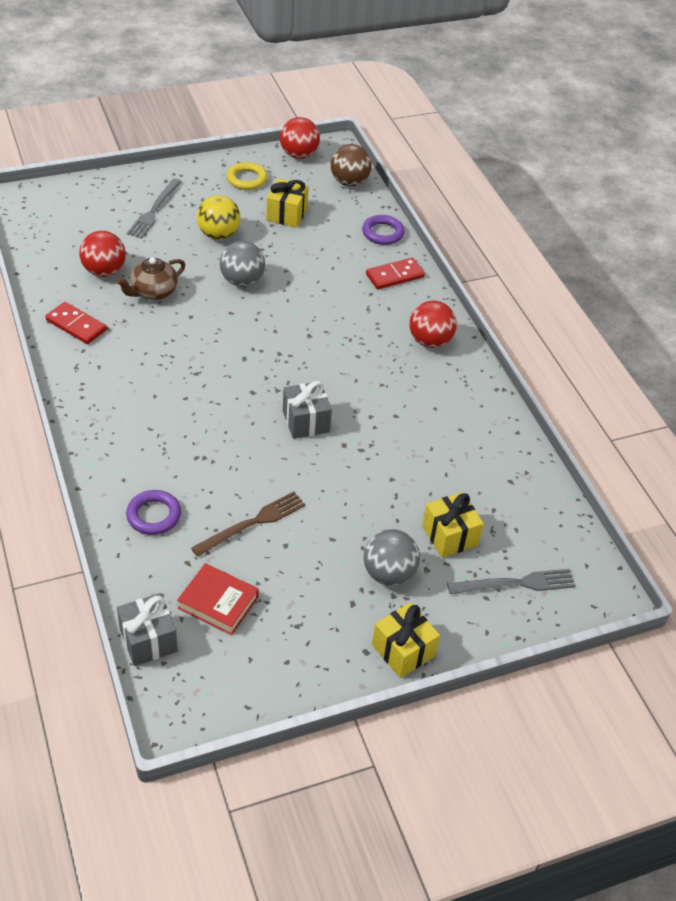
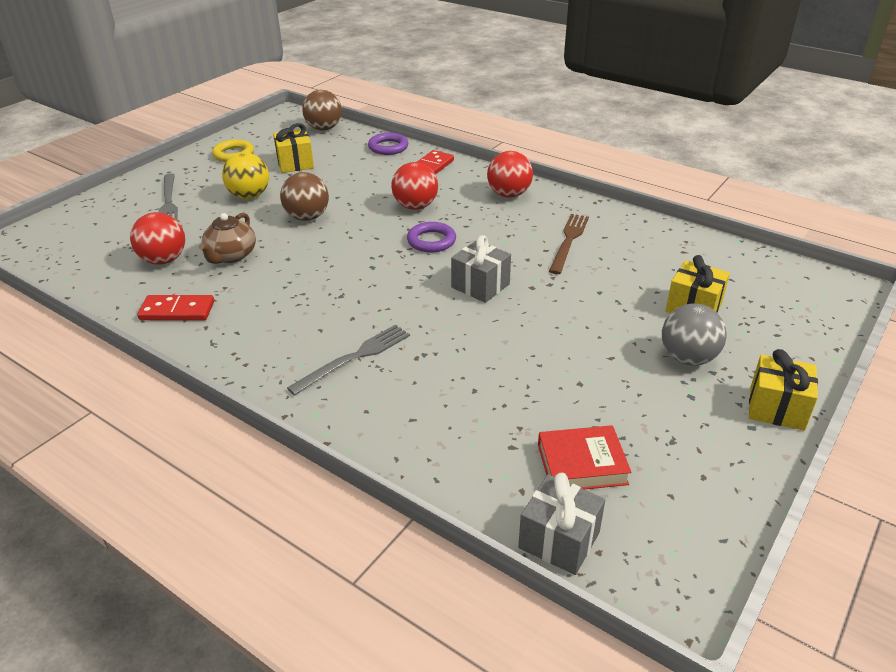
camera: 30 degrees left, 10 degrees down
(154, 515) = (432, 425): purple ring -> purple ring (431, 241)
(242, 281) = (307, 217): grey ball -> brown ball
(252, 523) = (530, 382): brown fork -> brown fork (569, 241)
(299, 155) = (262, 127): red ball -> red ball (415, 206)
(516, 583) = (782, 313): grey fork -> grey fork (354, 358)

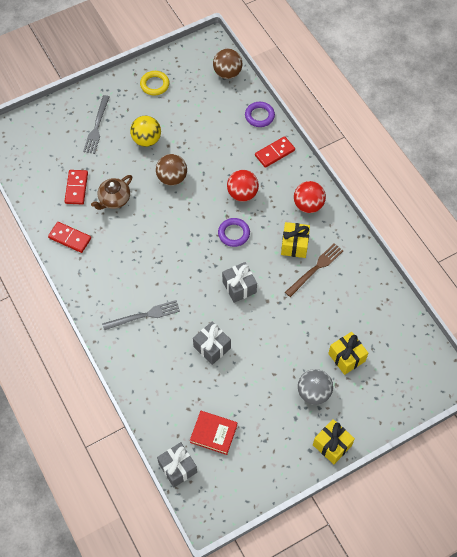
camera: 25 degrees right, 25 degrees up
(164, 260) = (76, 188): red ball -> red domino
(295, 163) = (189, 112): yellow gift -> yellow gift (294, 245)
(491, 359) = (212, 347): none -> grey gift

